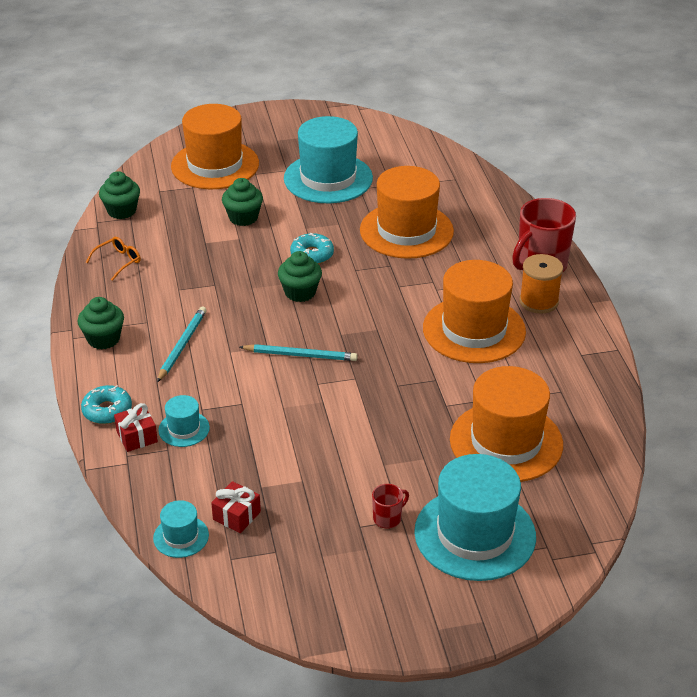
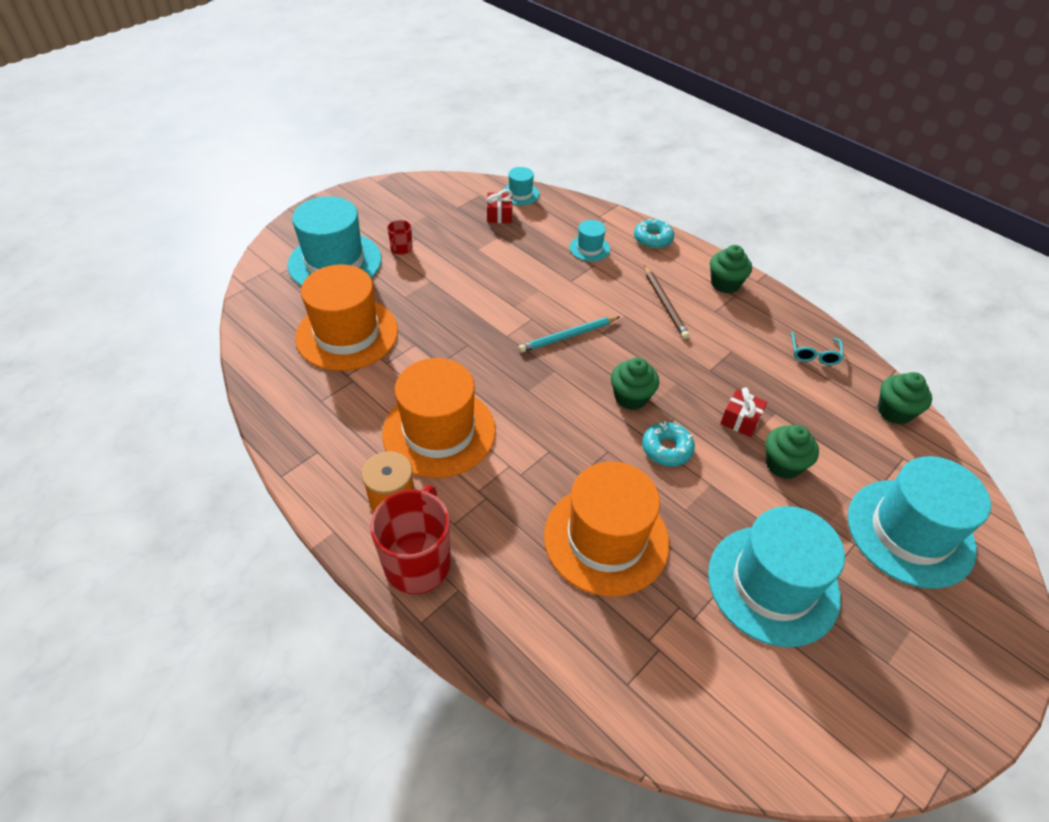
camera: 145 degrees right, 10 degrees up
(118, 261) = (814, 354): orange glasses -> turquoise glasses
(137, 437) = (613, 232): red gift -> red gift (740, 420)
(182, 345) = (665, 304): turquoise pencil -> brown pencil
(215, 165) = (910, 532): orange hat -> turquoise hat

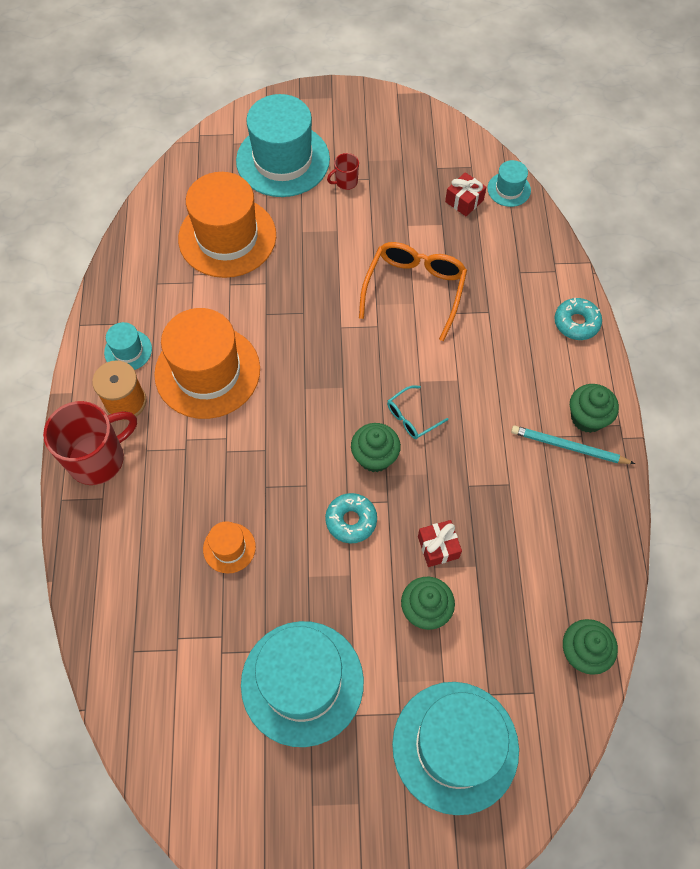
camera: 45 degrees right, 15 degrees up
(530, 282) = (414, 289): none -> orange glasses
(568, 336) = (388, 364): turquoise pencil -> turquoise pencil (568, 447)
(589, 248) = (505, 291): turquoise hat -> turquoise hat (128, 350)
(606, 539) = (229, 548): orange hat -> orange hat, size x0.46
(665, 304) = (506, 396): brown pencil -> none
(814, 354) = (580, 545): turquoise glasses -> turquoise glasses (411, 417)

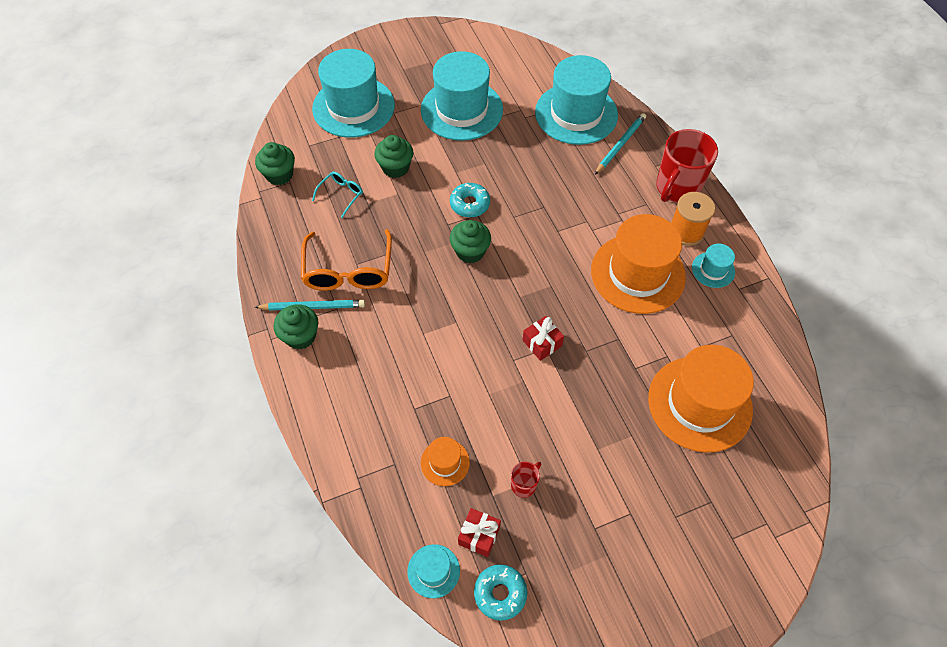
camera: 160 degrees right, 5 degrees down
(125, 545) = (620, 145): none -> turquoise pencil
(229, 548) = (548, 163): orange hat -> orange hat (445, 462)
(283, 160) = (700, 519): turquoise hat -> turquoise hat (576, 114)
(345, 182) = (618, 514): red mug -> red mug (524, 484)
(411, 417) = (452, 290): turquoise glasses -> turquoise glasses (341, 195)
(414, 289) = (493, 408): orange glasses -> orange glasses (348, 271)
(438, 547) = (399, 206): red gift -> red gift (542, 343)
(576, 323) = (325, 425): turquoise donut -> turquoise donut (500, 593)

